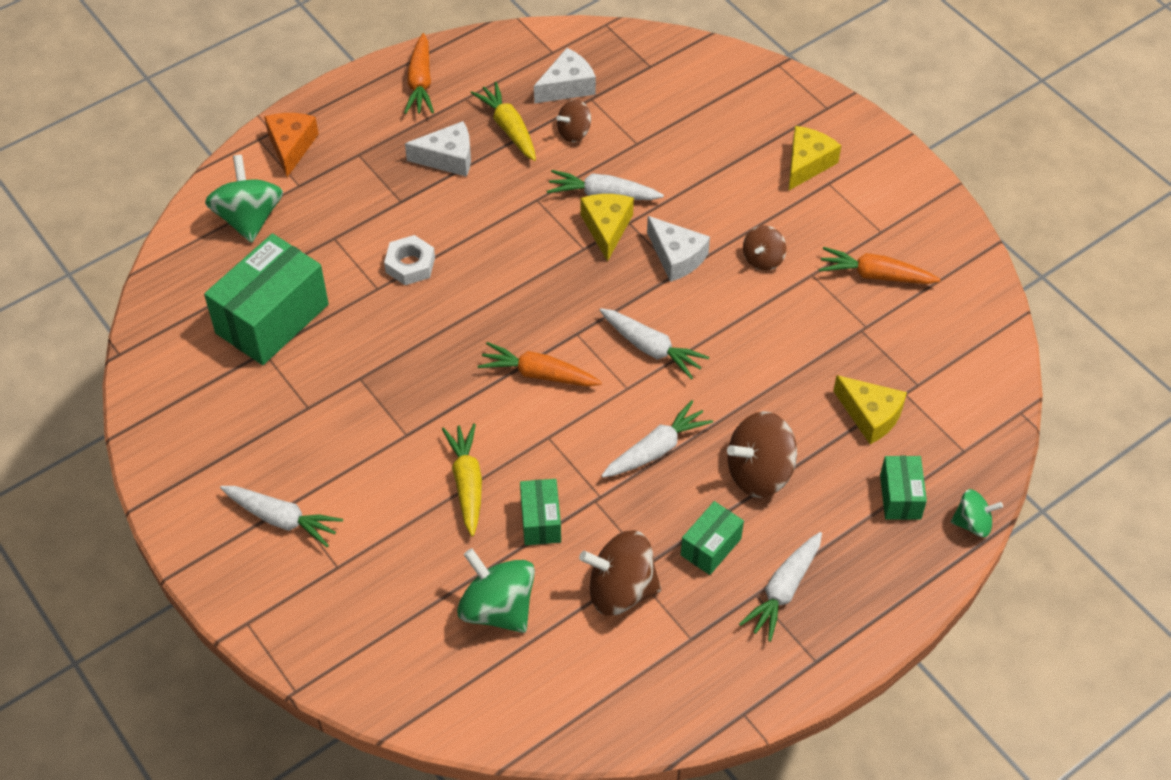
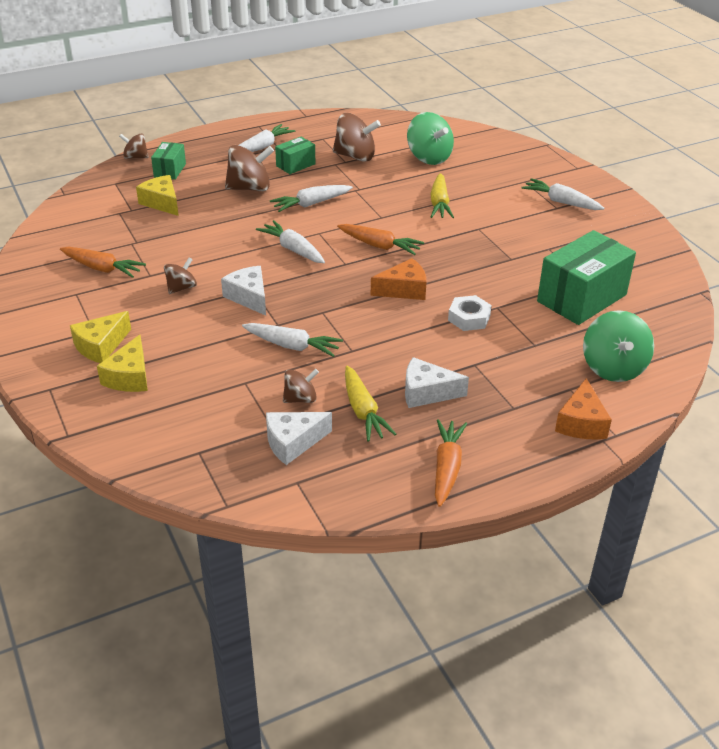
camera: 170 degrees left, 15 degrees down
(493, 298) = (404, 290): none -> orange cheese
(540, 521) = (395, 184): green box -> none
(607, 228) = (298, 322): yellow cheese -> yellow cheese (129, 377)
(972, 523) = (135, 157): green spinning top -> brown spinning top

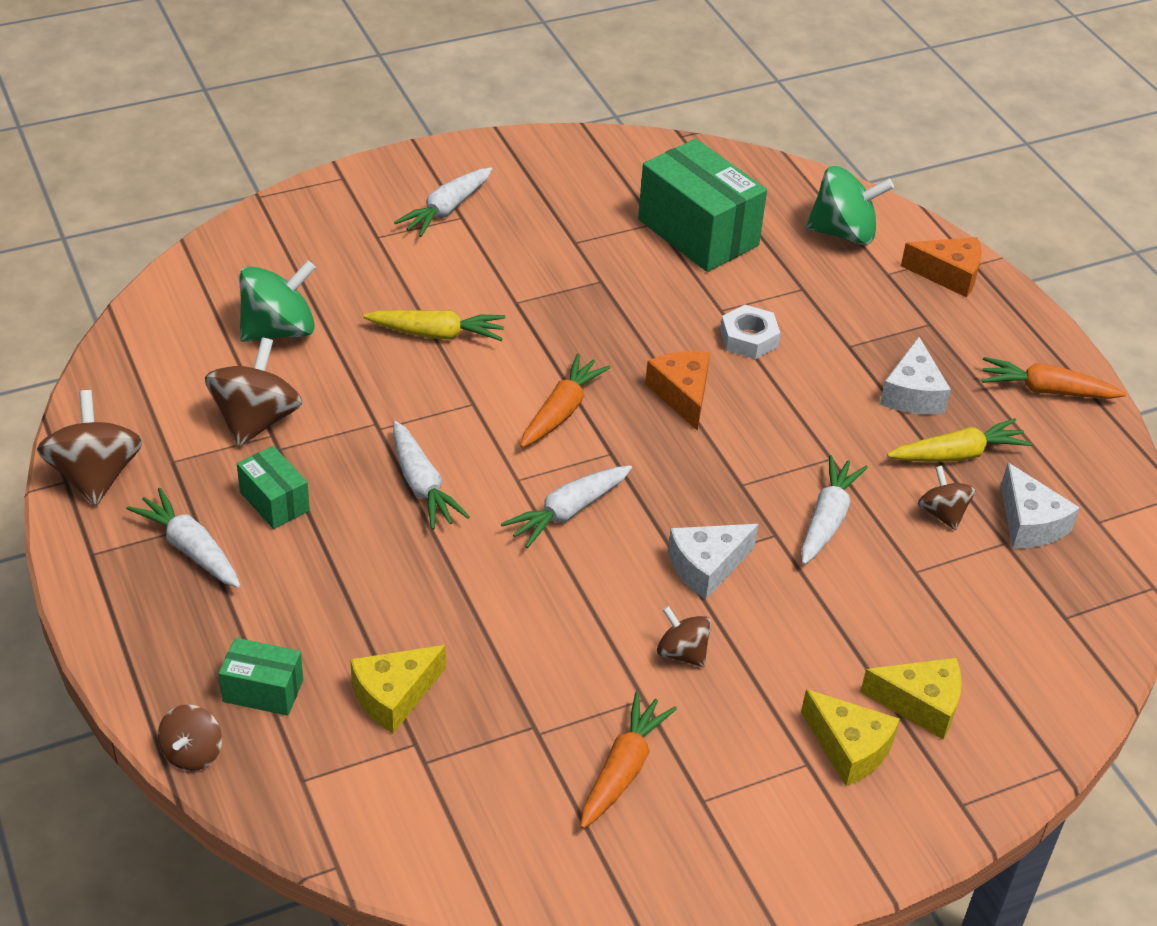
camera: 90 degrees left, 5 degrees up
(250, 188) = (353, 567): brown spinning top -> brown spinning top (95, 476)

